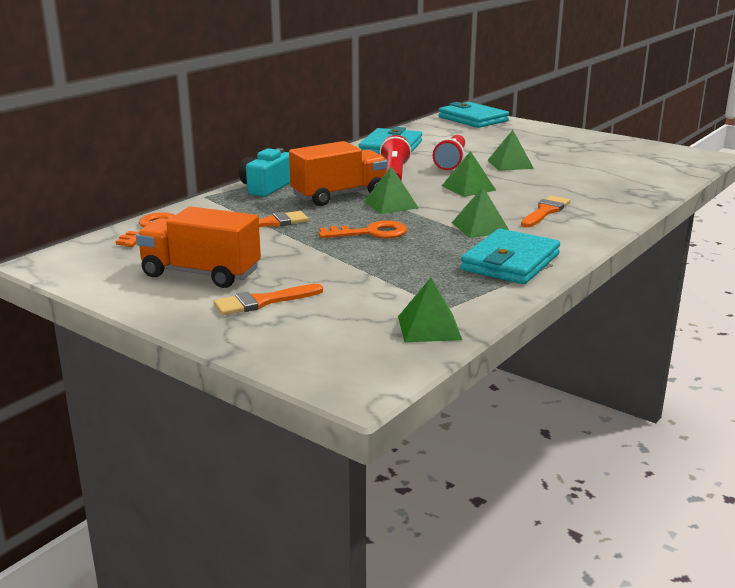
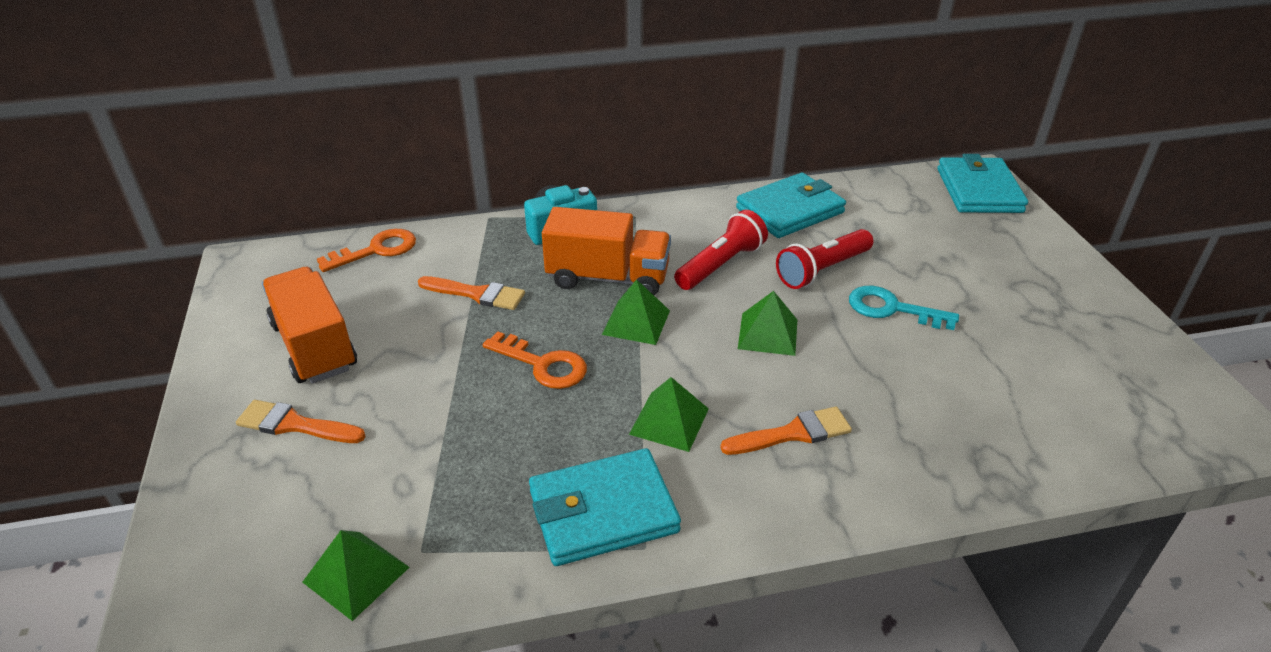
camera: 40 degrees right, 15 degrees up
(510, 164) = (892, 309): green pyramid -> turquoise key

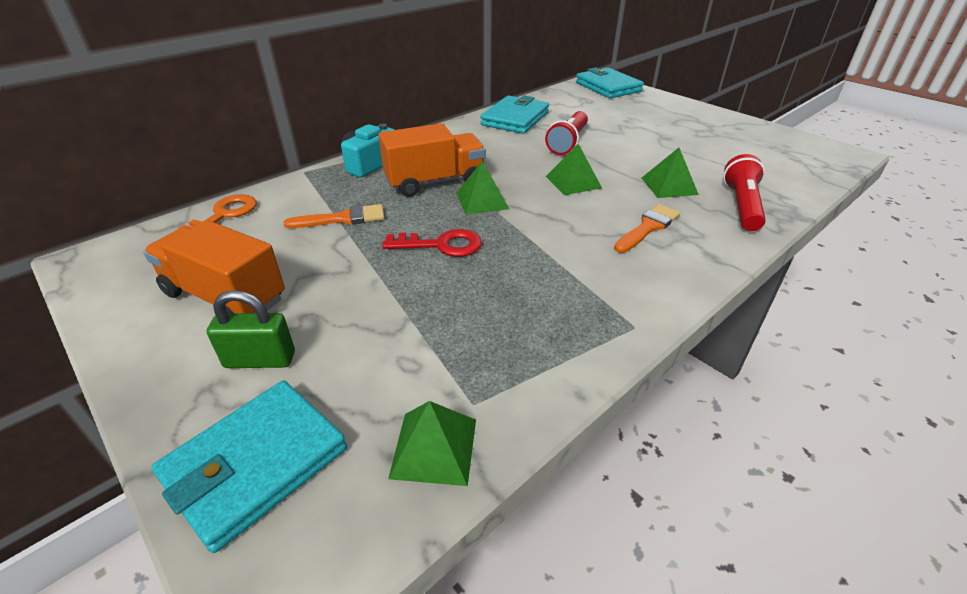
camera: 30 degrees left, 0 degrees up
(295, 424) = (260, 360): orange brush -> green padlock
(543, 365) = (441, 245): orange key -> red key
(603, 511) = (582, 317): turquoise wallet -> turquoise wallet (256, 464)
(669, 421) = (566, 247): green pyramid -> green pyramid (669, 186)
(720, 265) = (503, 155): red flashlight -> red flashlight (741, 206)
(892, 309) = (628, 150): turquoise key -> none

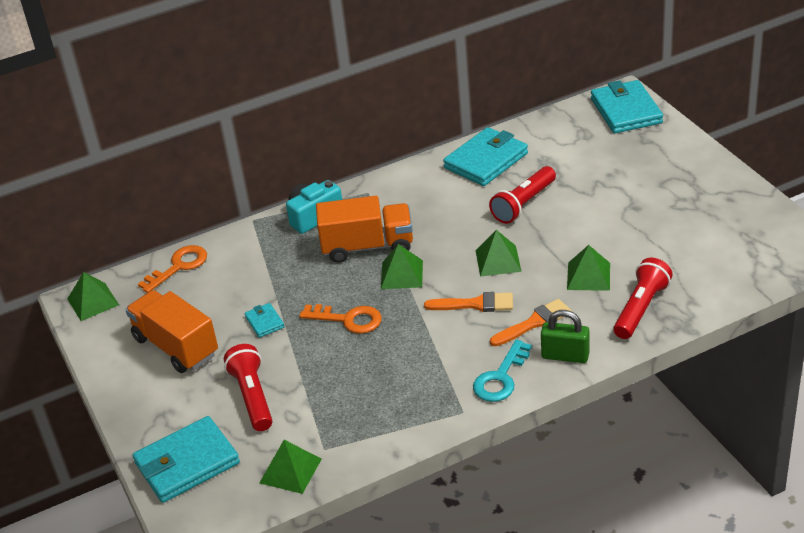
camera: 20 degrees right, 0 degrees up
(108, 259) = (93, 302): none -> green pyramid
(260, 360) = (195, 399): green padlock -> green padlock (565, 356)
(340, 258) = (264, 322): none -> turquoise wallet
(342, 219) = (275, 281): orange brush -> orange brush (475, 304)
(345, 345) = (252, 397): none -> red flashlight
(441, 245) = (348, 319): red key -> orange key
(652, 283) = (501, 378): none -> turquoise key

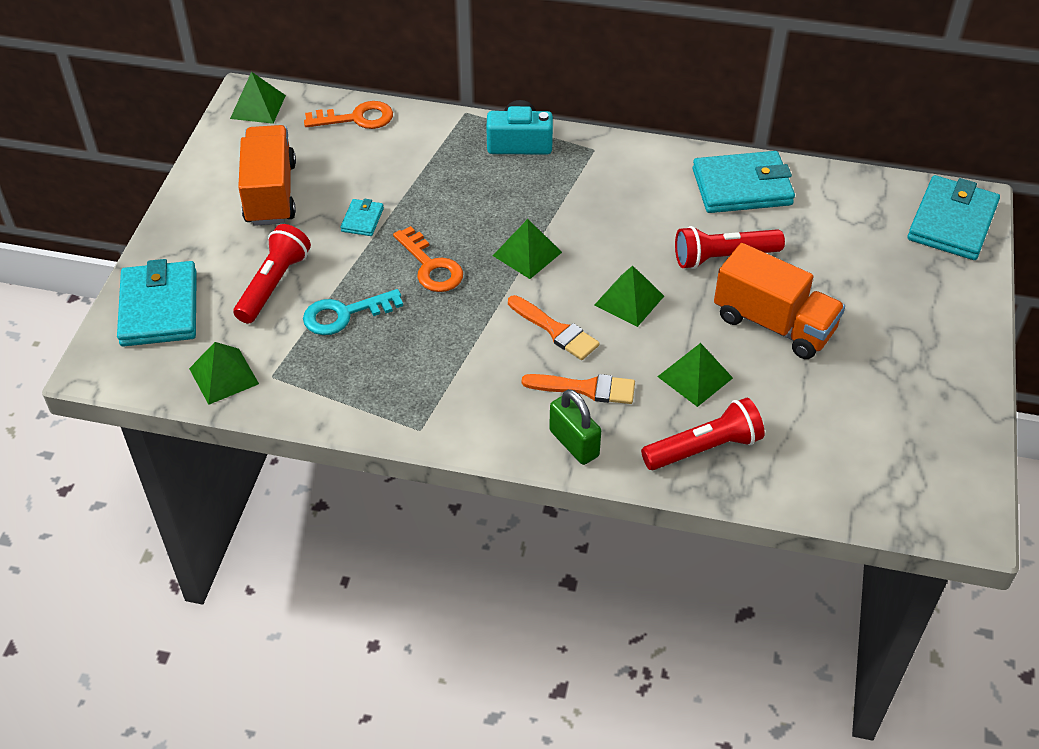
camera: 35 degrees right, 10 degrees up
(187, 463) = (159, 308): turquoise wallet -> turquoise wallet turned 75 degrees clockwise
(367, 247) = (530, 205): orange truck -> orange truck (774, 324)
(501, 378) = (491, 421): turquoise key -> turquoise key (344, 314)

